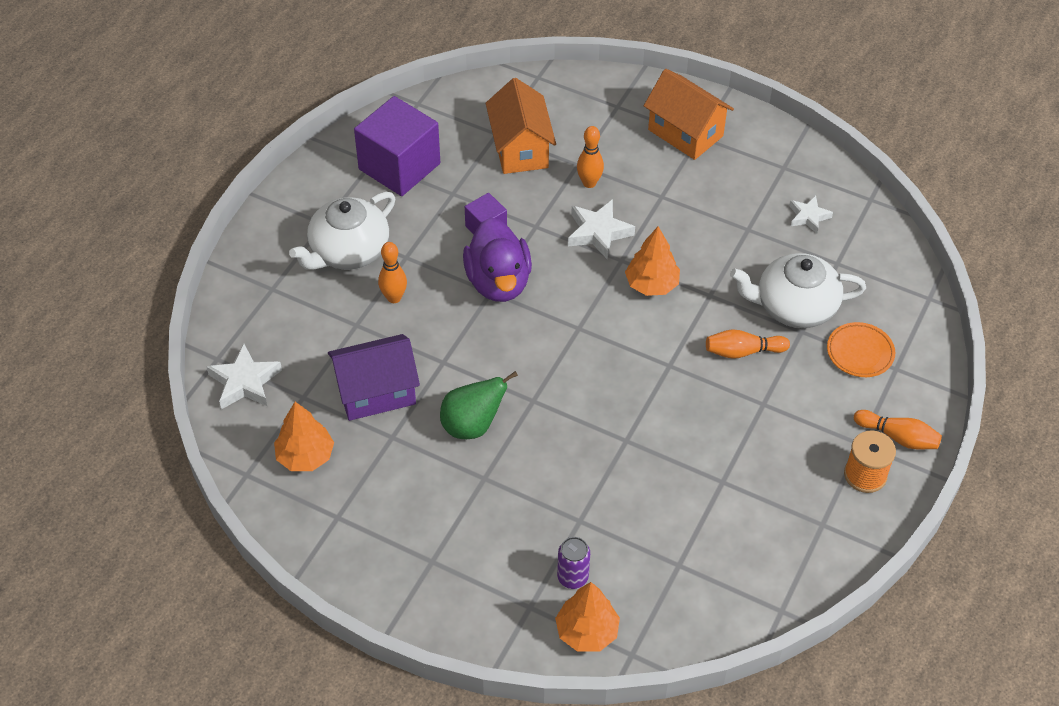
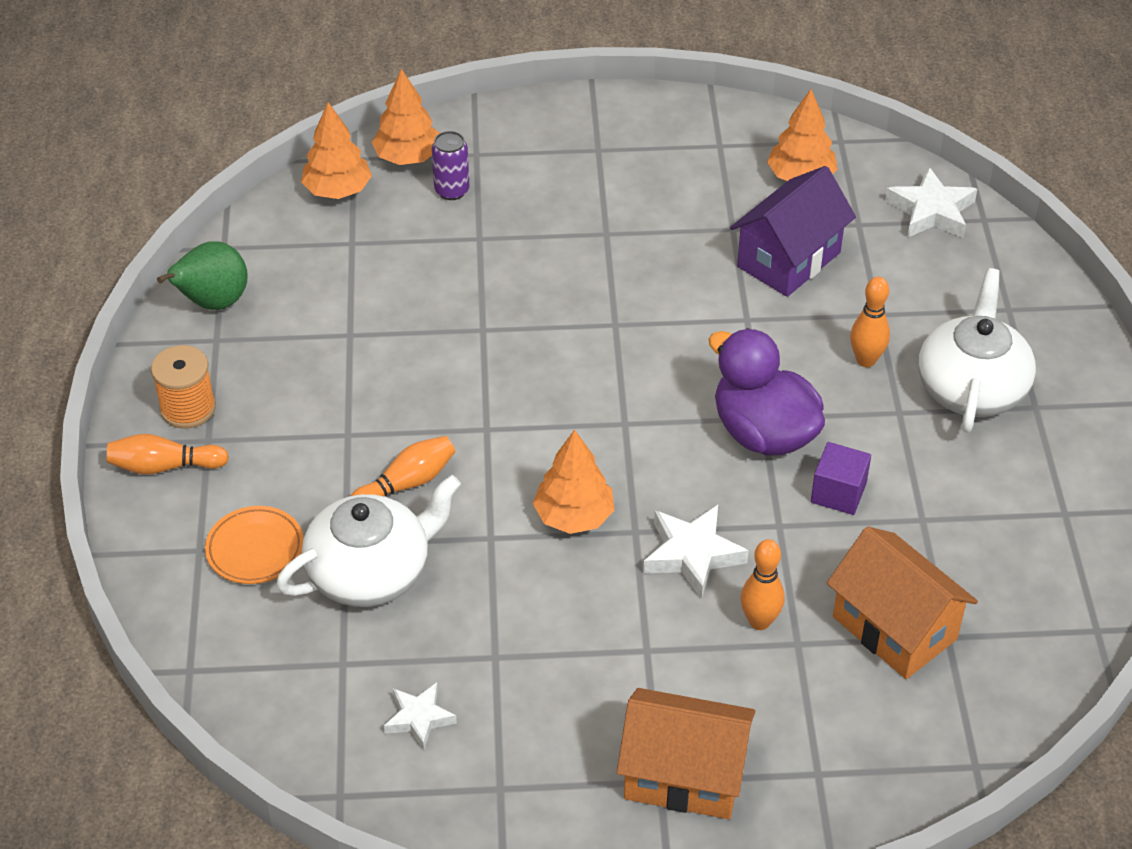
camera: 150 degrees right, 5 degrees down
(399, 166) = (1024, 523): purple cube -> none
(472, 425) = (659, 273): green pear -> green pear (213, 303)
(663, 625) = (337, 190): none -> orange tree

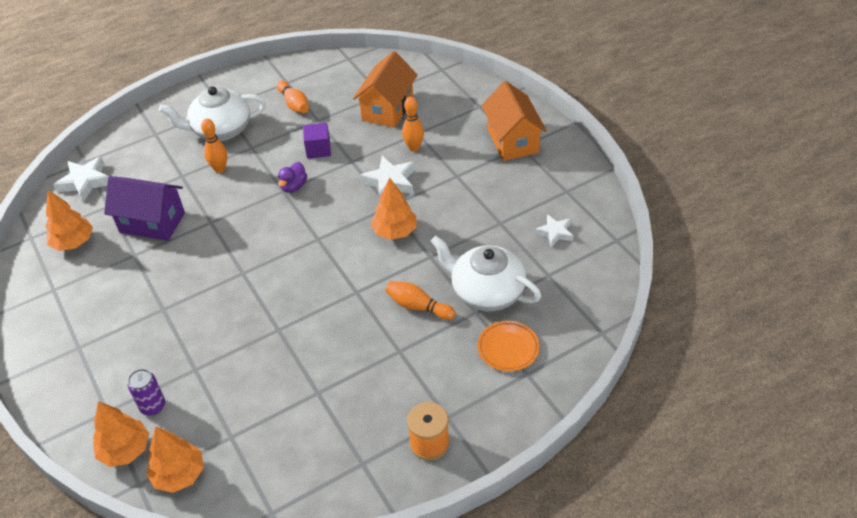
camera: 115 degrees left, 0 degrees up
(164, 466) = (482, 427): orange bowling pin -> orange bowling pin (294, 104)
(213, 303) = (330, 486): green pear -> none
(763, 433) = (294, 186): purple duck -> purple duck, size x0.49

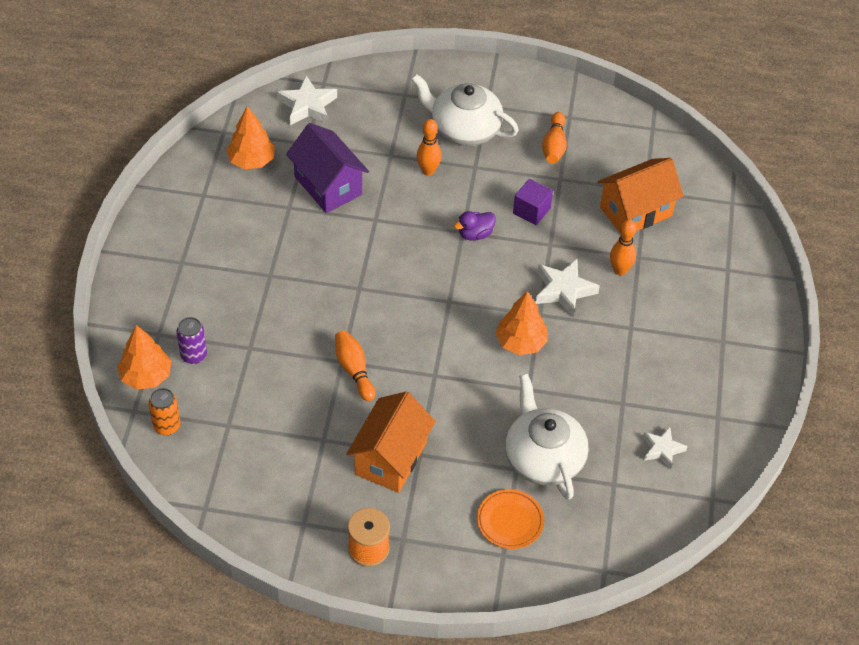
camera: 35 degrees right, 5 degrees up
(179, 474) = (167, 426): orange tree -> orange can
(418, 306) = (472, 427): orange bowling pin -> orange bowling pin (354, 370)
(512, 141) = (721, 329): orange house -> orange house (391, 458)

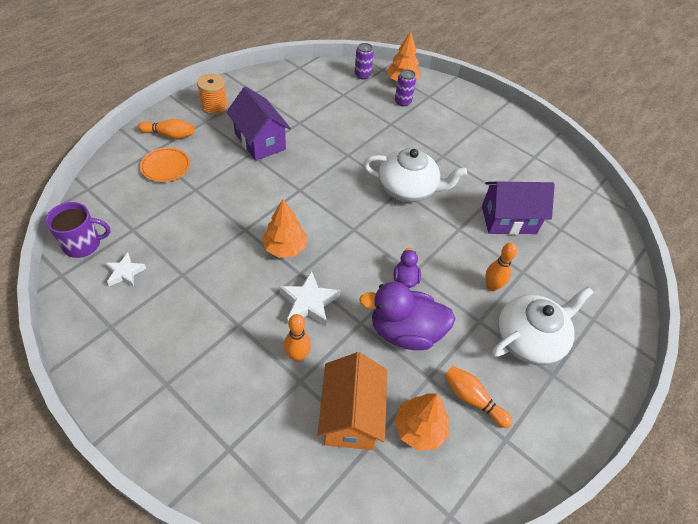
camera: 120 degrees right, 0 degrees up
(167, 426) = (362, 75): orange can -> purple can
(251, 160) = (556, 192): orange tree -> orange tree (419, 429)
(307, 106) = (604, 249): white star -> none
(354, 370) = (336, 156): orange bowling pin -> orange bowling pin (169, 135)
(391, 458) = (260, 141): orange house -> purple house
(531, 211) = (405, 332): purple cube -> purple duck
(543, 458) = (188, 206): white teapot -> white teapot (408, 189)
(667, 511) = (83, 244): none -> purple mug

